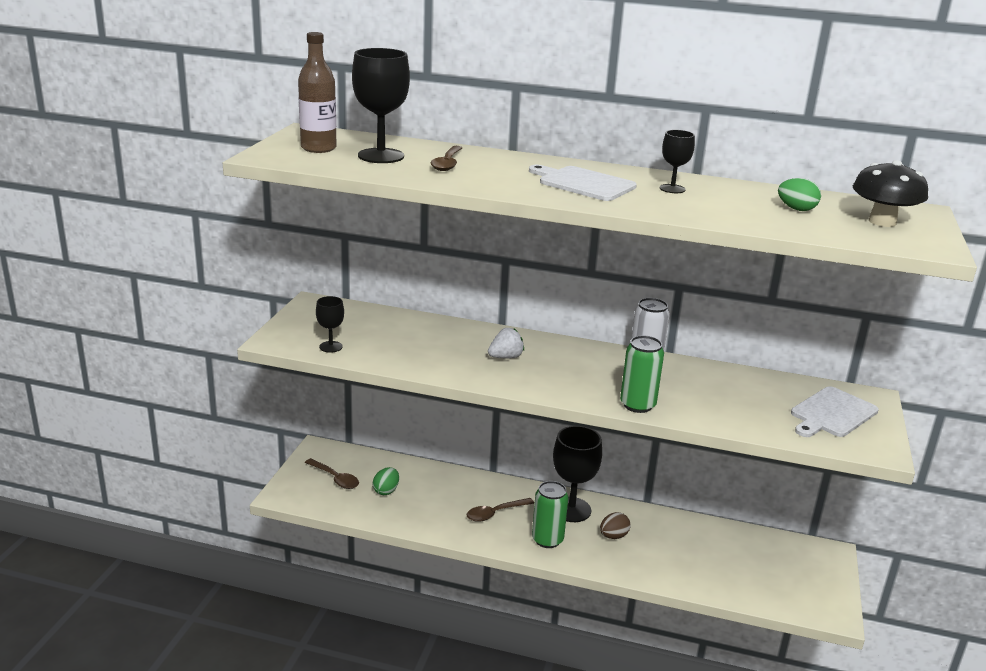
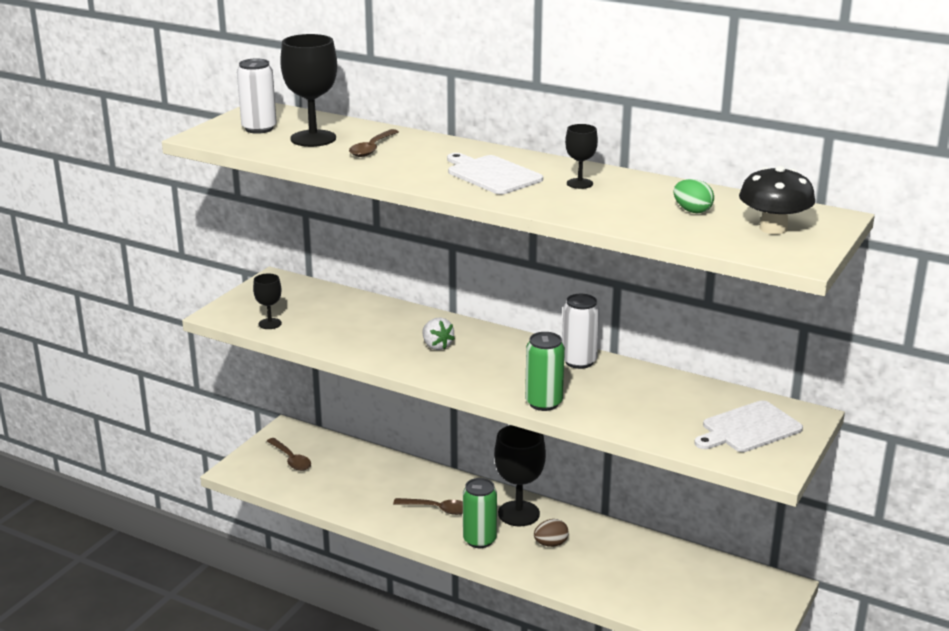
camera: 15 degrees right, 0 degrees up
(318, 148) = (259, 128): brown bottle -> white can
(386, 491) = (336, 476): green egg -> none
(495, 513) = (437, 509): brown spoon -> brown spoon turned 150 degrees counterclockwise
(505, 357) = (436, 346): white strawberry -> white strawberry turned 75 degrees clockwise

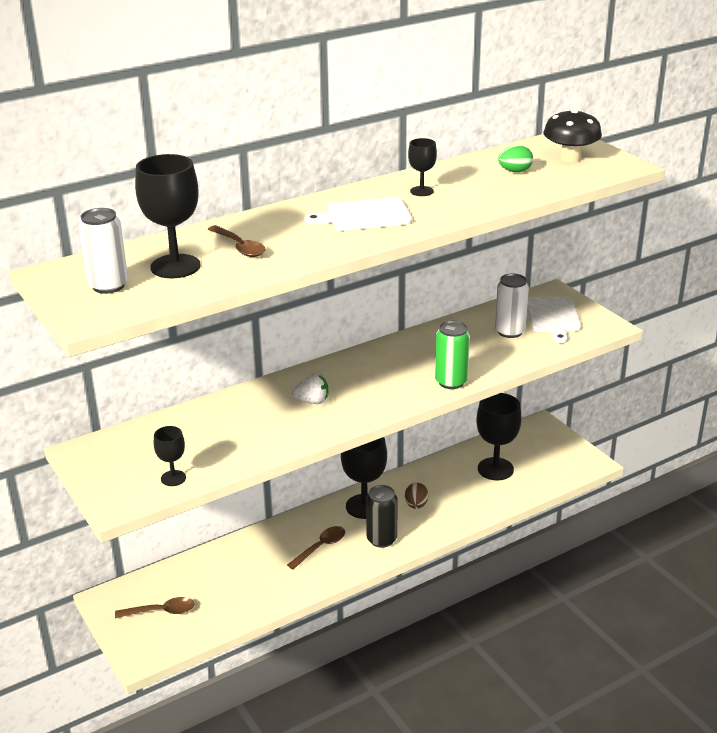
camera: 60 degrees left, 5 degrees up
(479, 540) = (381, 539): green can -> black can
(579, 361) = (402, 347): white can -> white can (510, 332)
(664, 577) = (495, 469): none -> black goblet

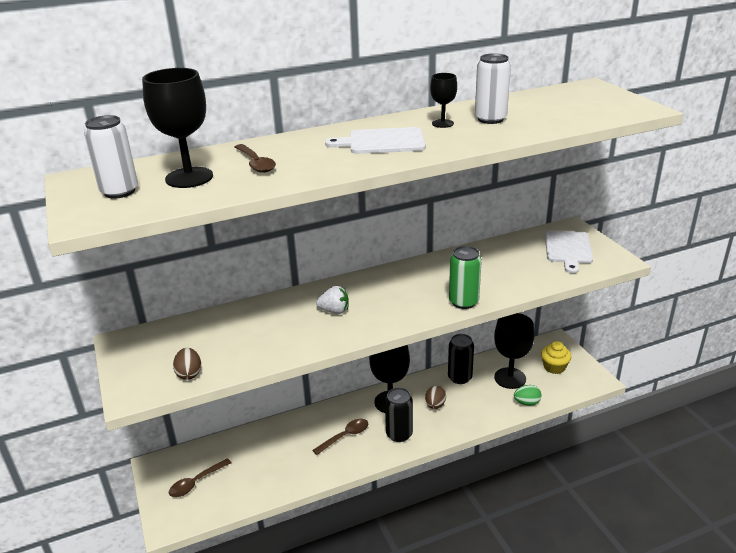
camera: 10 degrees right, 0 degrees up
(161, 611) = (196, 482): brown spoon -> brown spoon turned 135 degrees clockwise
(173, 478) = (189, 374): black goblet -> brown egg
(438, 473) = (459, 377): none -> black can
(510, 332) = (526, 260): white can -> white can (490, 119)
(515, 171) = (535, 110): green egg -> green egg (527, 403)
(543, 453) = (554, 367): none -> yellow cupcake
(570, 158) = (590, 101): black mushroom -> none

